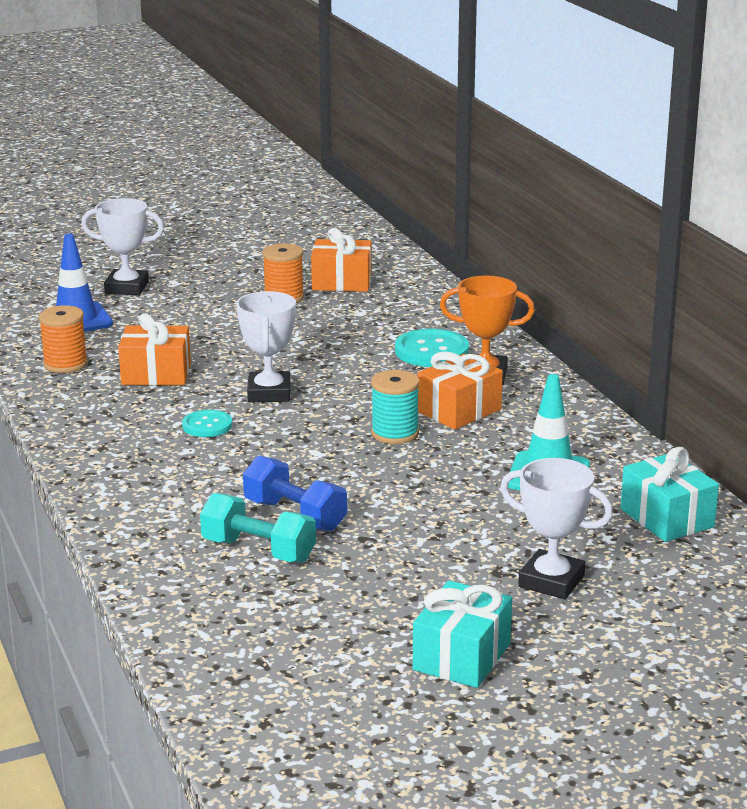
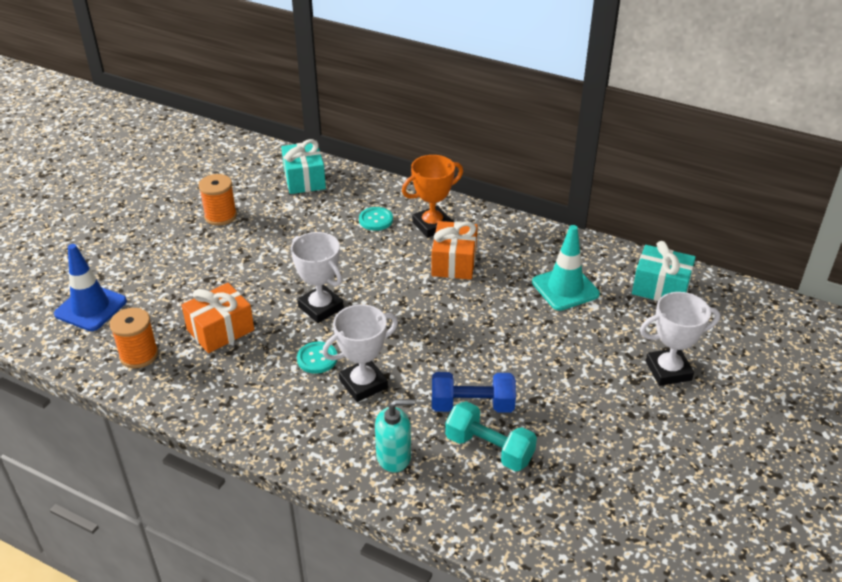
camera: 40 degrees left, 15 degrees up
(127, 288) = (91, 258): white trophy -> white trophy (363, 384)
(164, 516) = (394, 456): none -> turquoise soap dispenser
(259, 550) = (489, 449): turquoise dumbbell -> turquoise dumbbell turned 45 degrees clockwise
(342, 282) = (243, 185): orange gift -> none
(395, 433) = (442, 301): turquoise spool -> none
(431, 351) = (376, 220): turquoise button -> turquoise button, size x0.61
(462, 657) = (700, 459): turquoise gift -> turquoise gift (304, 179)

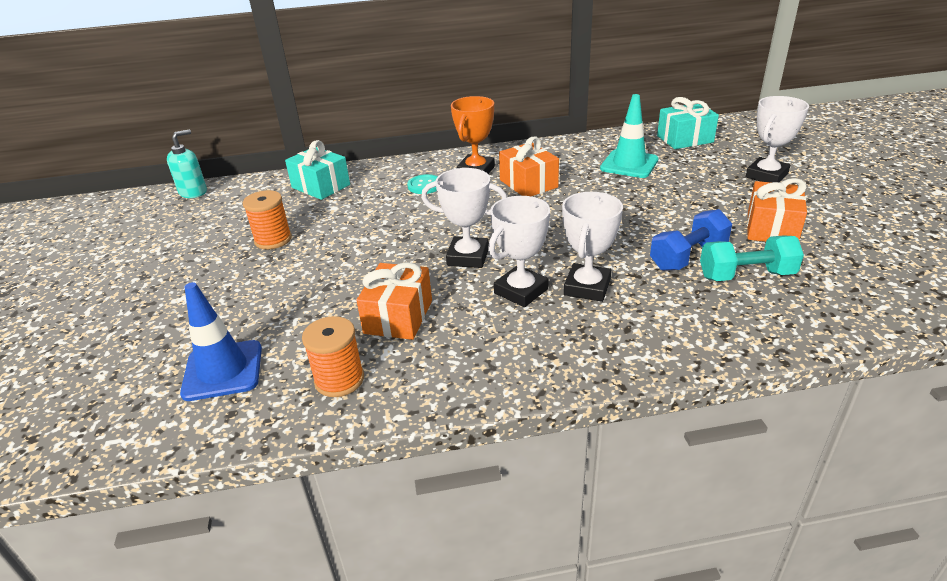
camera: 35 degrees left, 5 degrees down
(317, 358) = (521, 291): turquoise button -> white trophy
(394, 456) = (692, 320): turquoise soap dispenser -> turquoise soap dispenser (193, 192)
(580, 423) = (771, 228): none -> orange gift

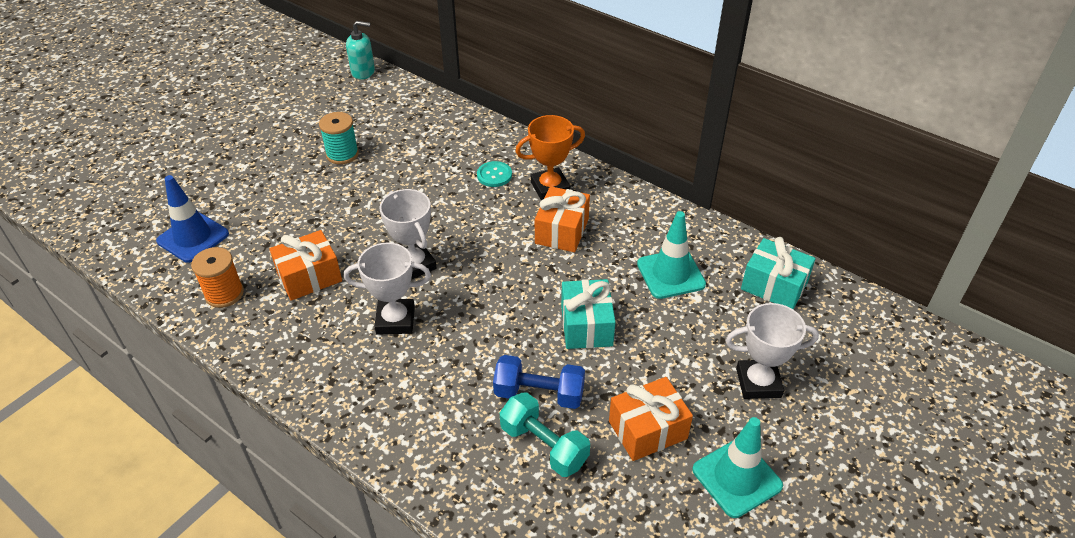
camera: 45 degrees right, 10 degrees up
(273, 240) = (342, 154): orange spool -> turquoise spool
(321, 186) = (435, 123): turquoise gift -> turquoise gift (586, 326)
(587, 287) = (434, 354): white trophy -> none
(847, 214) = (736, 478): none -> turquoise traffic cone

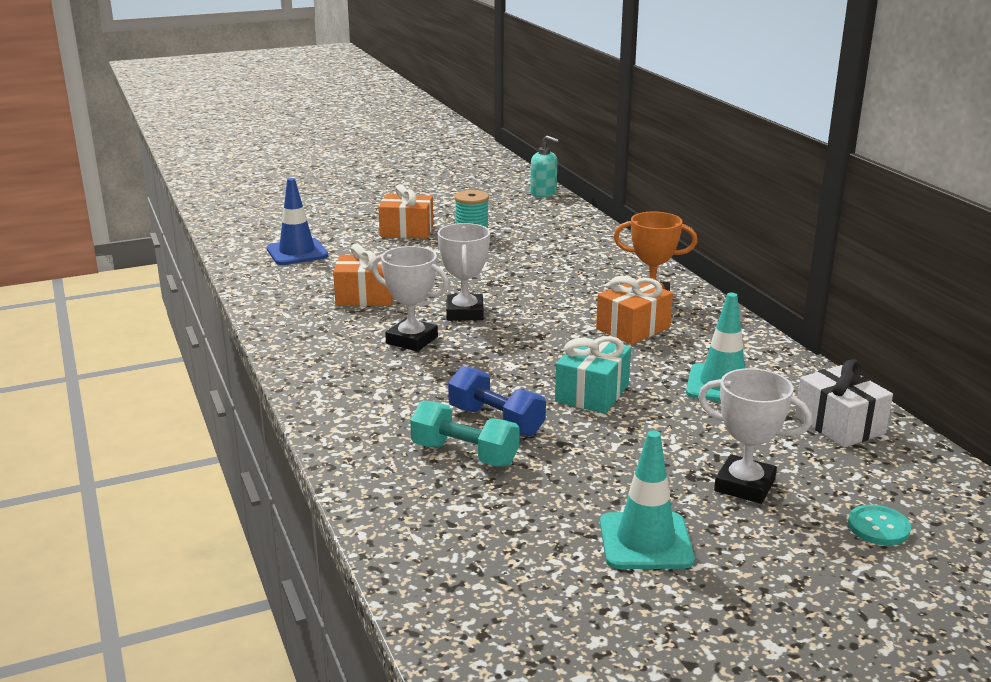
camera: 30 degrees right, 20 degrees down
(224, 294) = (287, 288): orange spool -> none
(494, 175) = (602, 278): turquoise button -> turquoise button (878, 527)
(544, 445) = (465, 454): turquoise dumbbell -> turquoise dumbbell turned 45 degrees counterclockwise
(648, 430) = (582, 478): orange gift -> orange gift (407, 231)
(774, 286) = (839, 425): turquoise gift -> white gift

